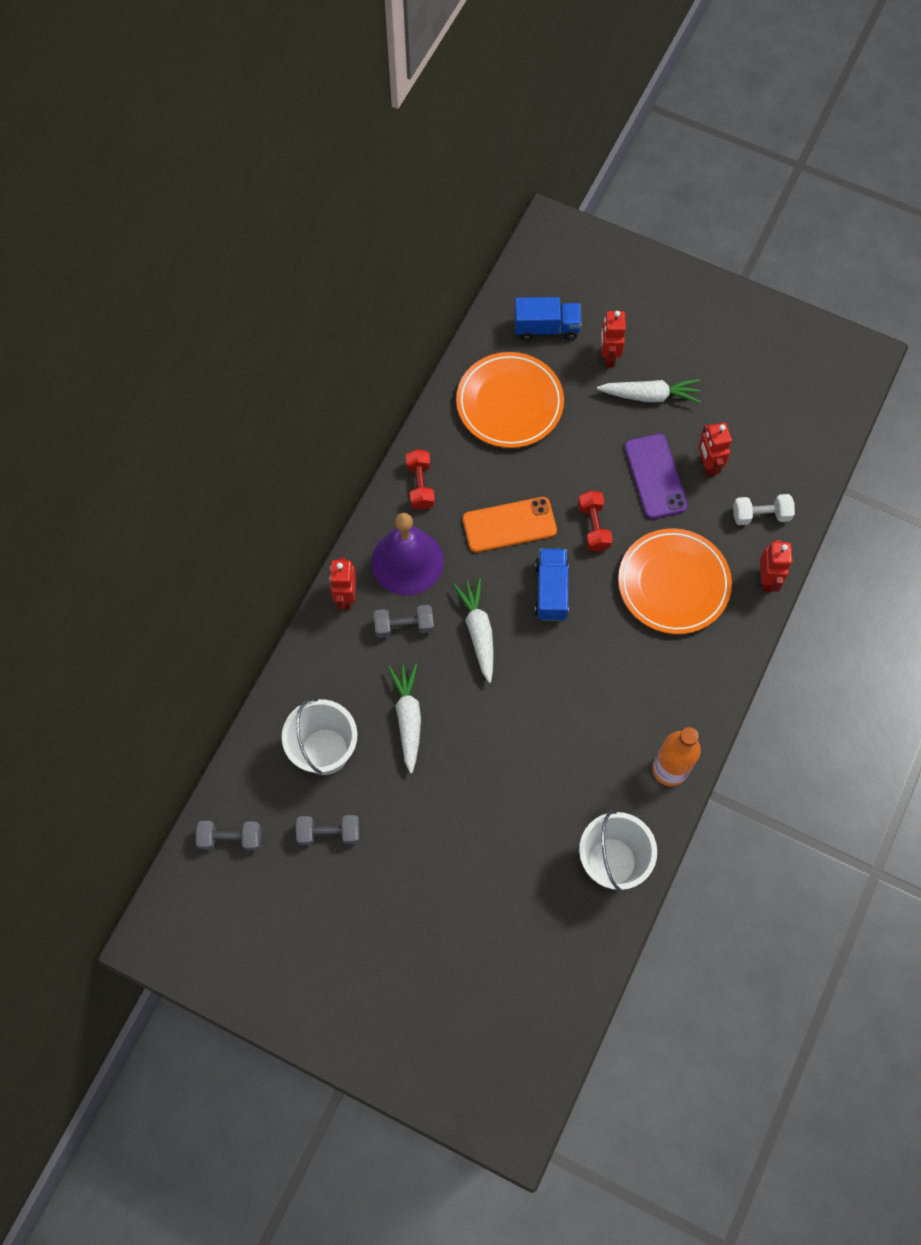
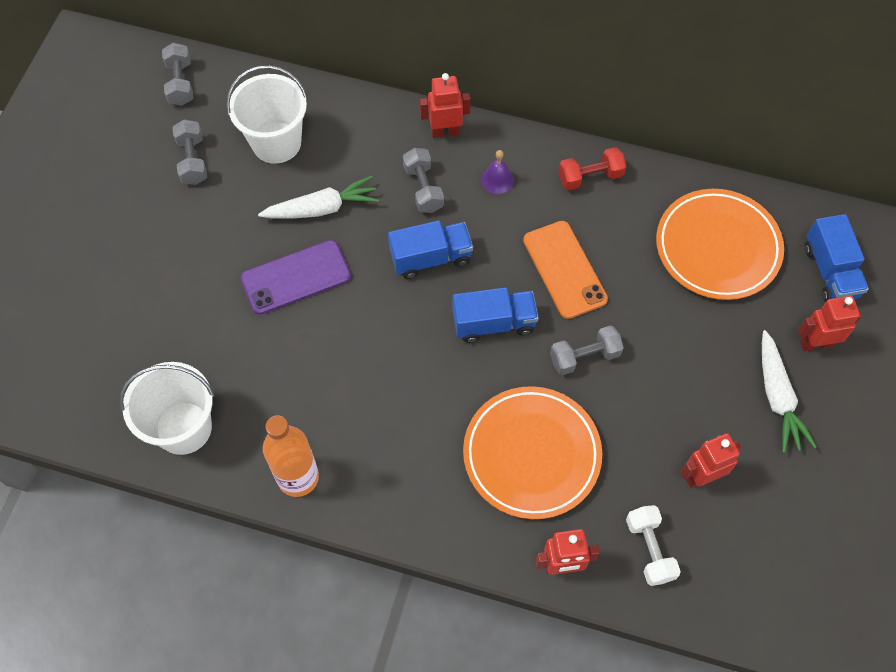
camera: 80 degrees right, 5 degrees down
(407, 561) = (497, 179): purple bell -> purple bell, size x0.42
(478, 631) = (431, 258): white carrot -> blue truck
(593, 526) = (584, 357): red dumbbell -> grey dumbbell
(655, 476) = (668, 417): purple phone -> purple phone (296, 277)

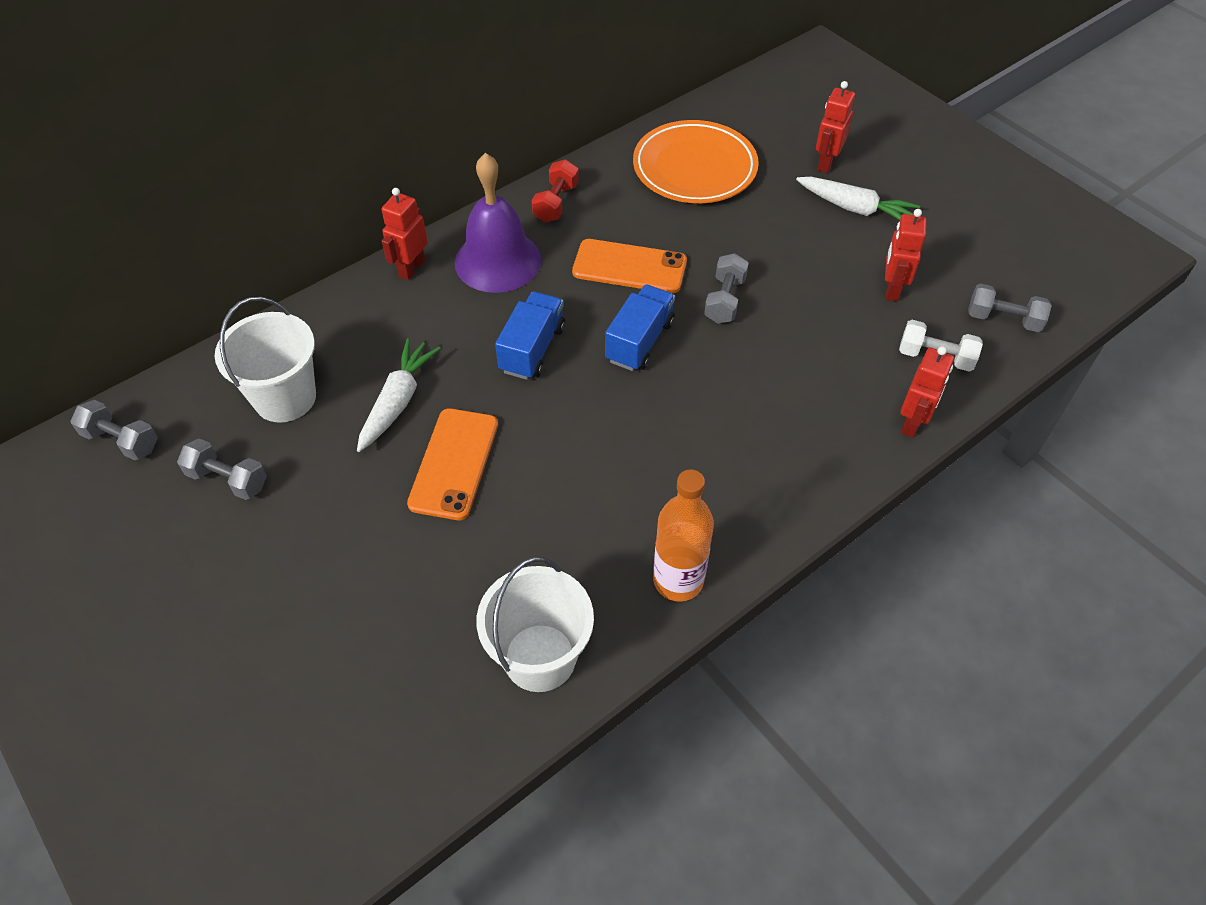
camera: 55 degrees left, 10 degrees down
(296, 277) = (454, 463): purple phone -> orange phone
(423, 188) = (454, 315): grey dumbbell -> grey dumbbell (1003, 319)
(497, 179) = (498, 261): purple bell -> purple bell, size x2.38
(531, 454) = (790, 386): orange plate -> none
(830, 271) = (771, 122): blue truck -> none

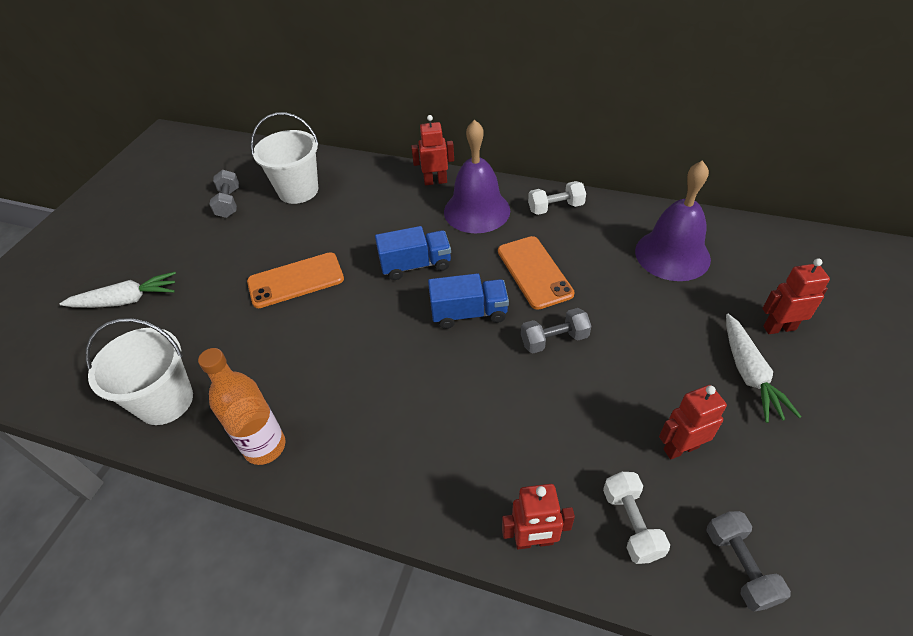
camera: 60 degrees right, 5 degrees down
(121, 440) = (232, 157): grey dumbbell -> none
(398, 401) = (327, 232): white carrot -> white carrot (127, 300)
(556, 203) = (555, 208): red dumbbell -> white dumbbell
(694, 168) = (672, 254): orange plate -> purple bell

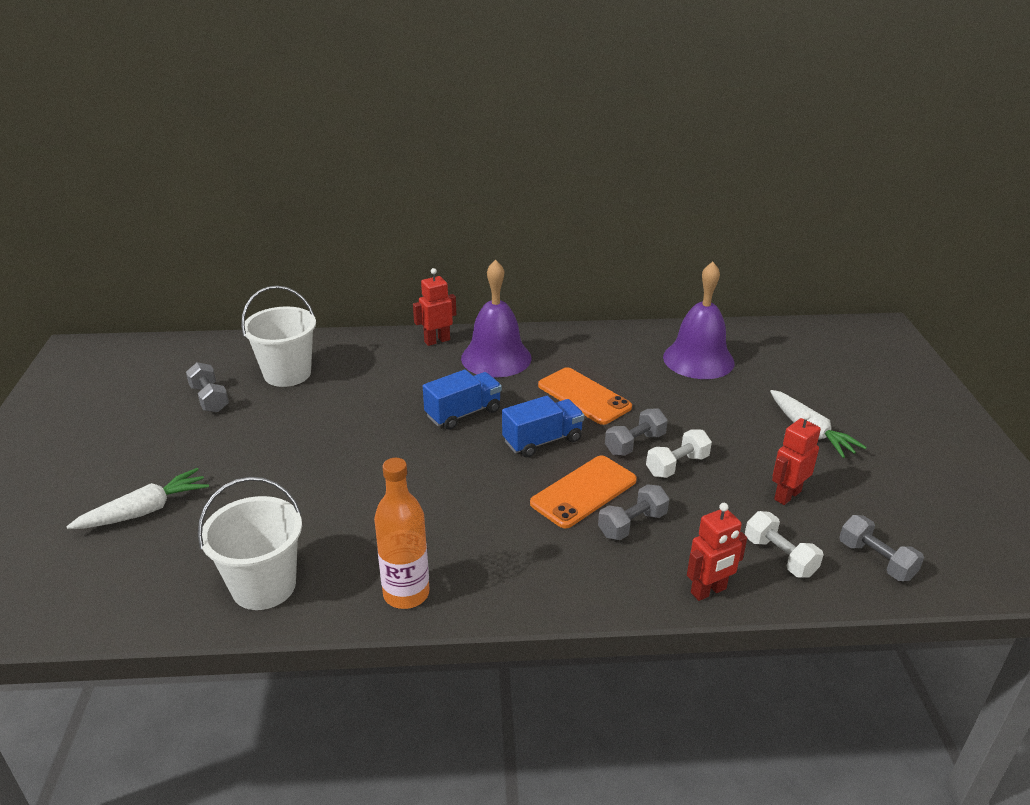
camera: 25 degrees left, 15 degrees down
(296, 280) = (341, 451): orange phone -> orange phone (584, 492)
(501, 434) = (632, 524): none -> grey dumbbell
(555, 208) = (572, 342): white dumbbell -> white dumbbell (677, 465)
(779, 327) = (814, 395): red robot -> none

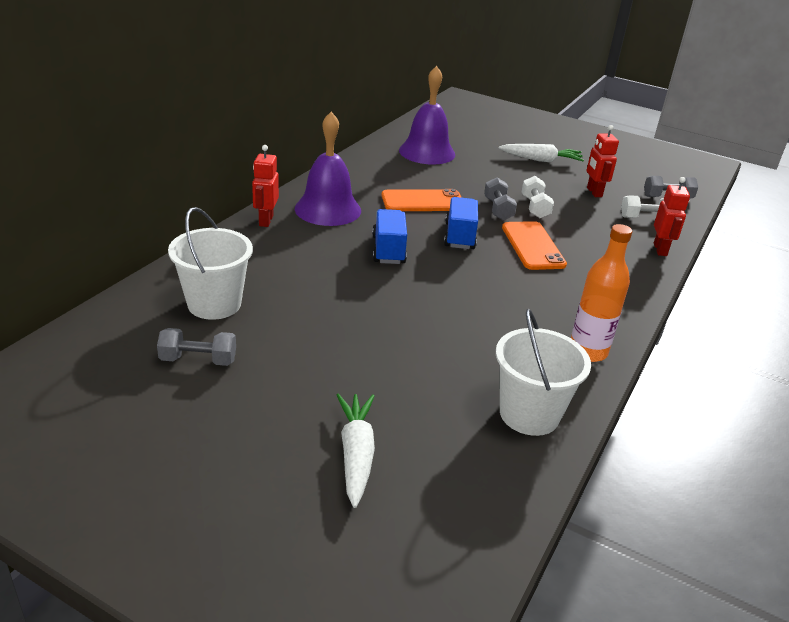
camera: 60 degrees left, 0 degrees up
(632, 524) = (581, 245): grey dumbbell -> none

